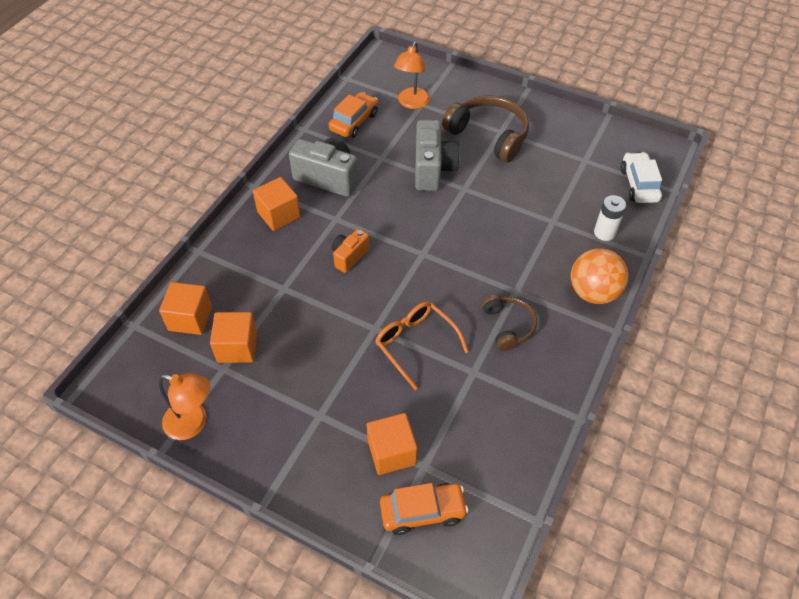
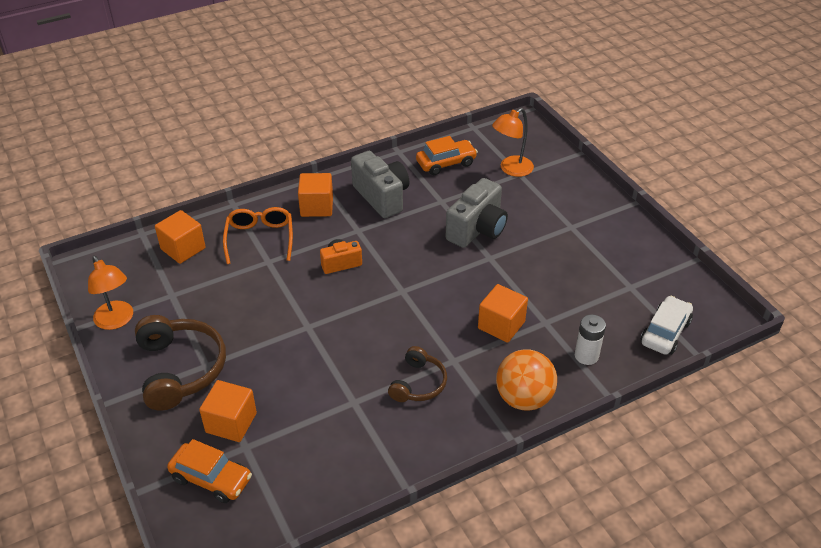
camera: 35 degrees right, 10 degrees down
(237, 347) = (195, 285): orange cube -> orange cube (501, 325)
(415, 343) = (328, 355): orange glasses -> orange glasses (260, 238)
(489, 135) = (556, 225): brown headphones -> brown headphones (180, 369)

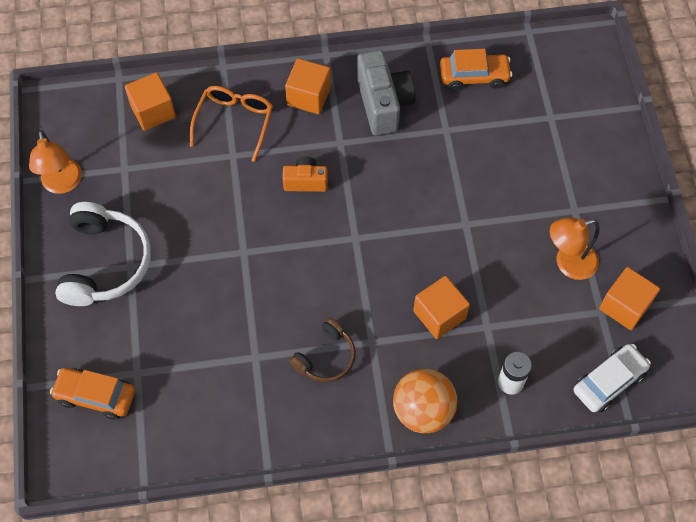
camera: 20 degrees right, 20 degrees up
(180, 369) = (105, 262): brown headphones -> white headphones
(211, 478) = (96, 396): orange car -> orange car turned 150 degrees clockwise
(231, 423) = (132, 341): orange cube -> orange cube (624, 306)
(477, 229) = (468, 181): grey camera -> none
(511, 169) = (544, 107): orange lamp -> orange lamp (568, 263)

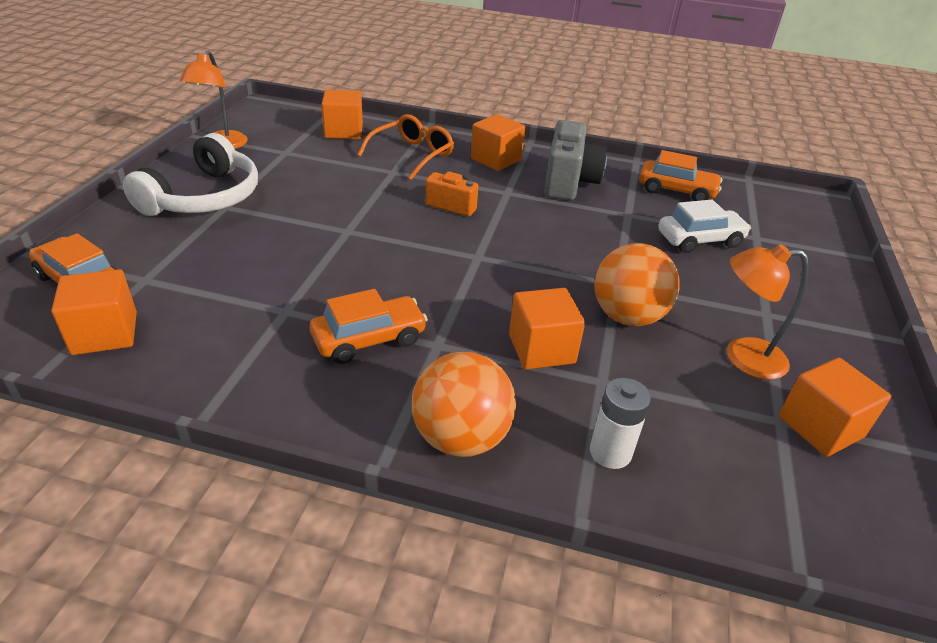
camera: 20 degrees right, 25 degrees down
(154, 432) = (105, 333): none -> orange cube
(326, 357) = (369, 339): brown headphones -> orange car
(483, 256) = (627, 316): none -> orange ball
(609, 382) = (774, 509): white car -> white car (699, 240)

